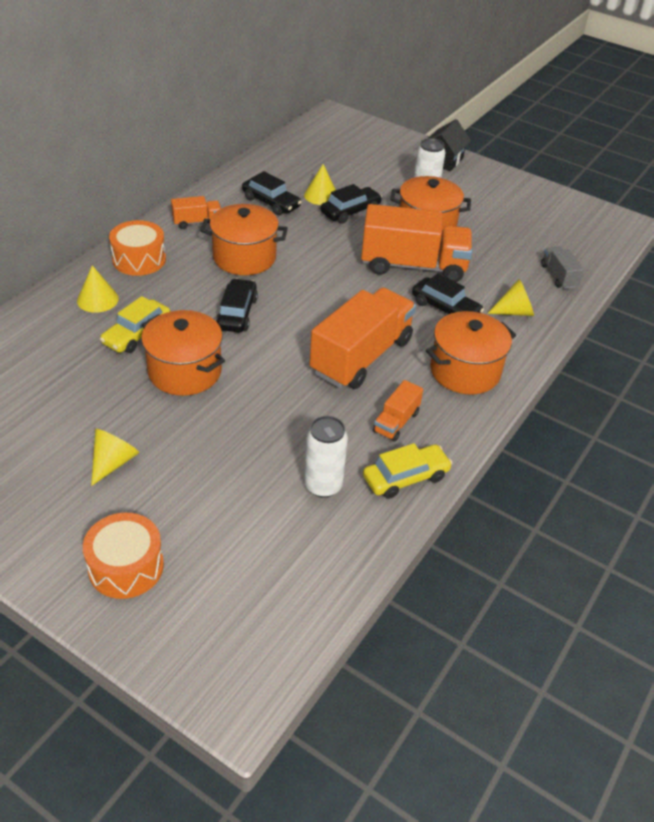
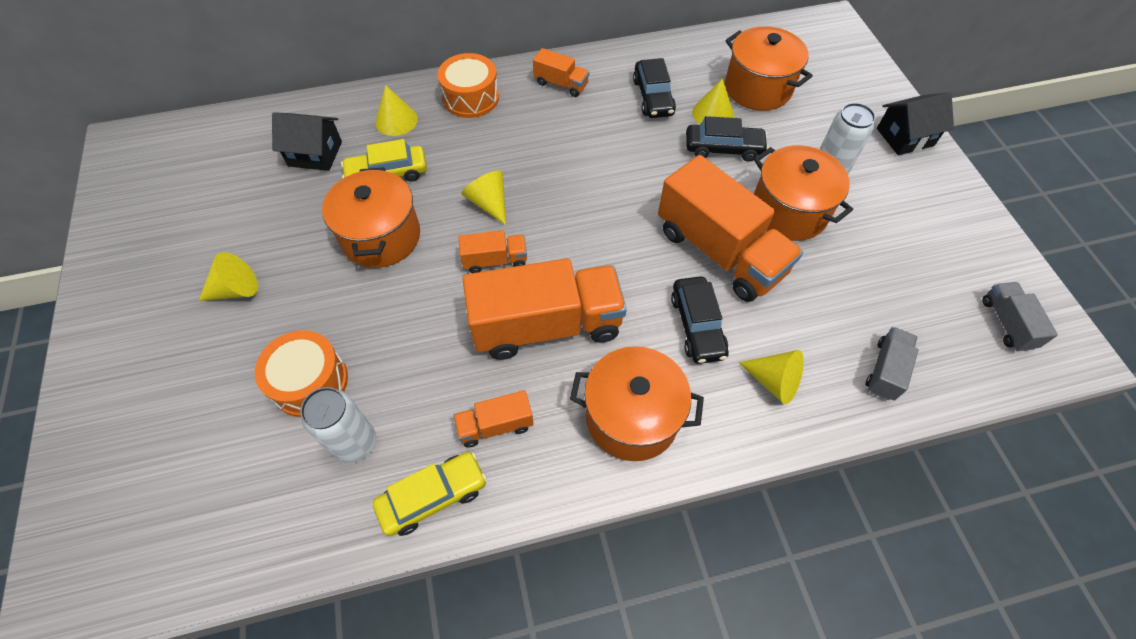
camera: 45 degrees right, 15 degrees up
(58, 351) = (315, 154): none -> black house
(126, 566) = (136, 398): orange drum -> orange drum (310, 382)
(237, 313) = (489, 203): black car -> yellow cone
(244, 257) = (561, 145): orange pot -> orange pot (758, 88)
(284, 342) = (495, 260): none -> orange truck
(405, 477) = (433, 497): yellow car -> yellow car turned 45 degrees counterclockwise
(587, 225) = (1007, 323): none -> grey truck

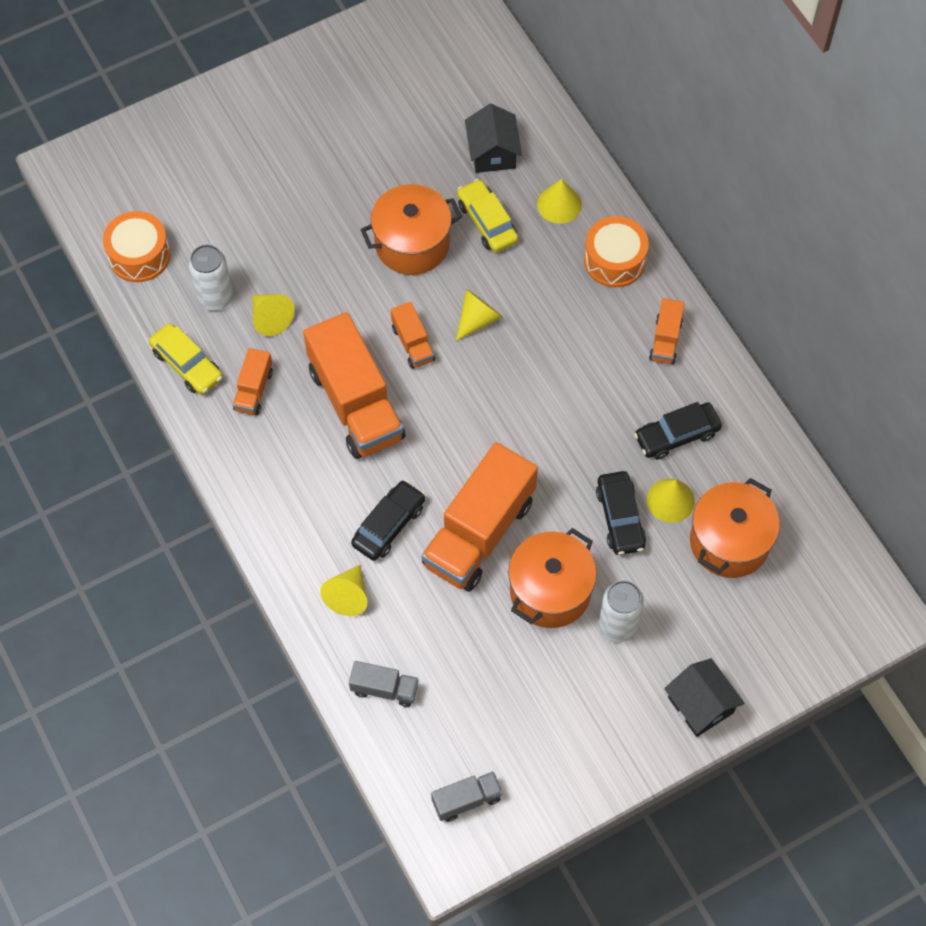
camera: 75 degrees right, 5 degrees up
(236, 290) = (326, 157): yellow cone -> yellow cone (270, 318)
(310, 382) = (257, 246): orange drum -> orange drum (139, 255)
(495, 425) = (253, 390): orange truck -> orange truck turned 135 degrees counterclockwise
(632, 417) = (286, 489): orange pot -> none
(697, 325) = (389, 525): black car -> black car turned 150 degrees clockwise

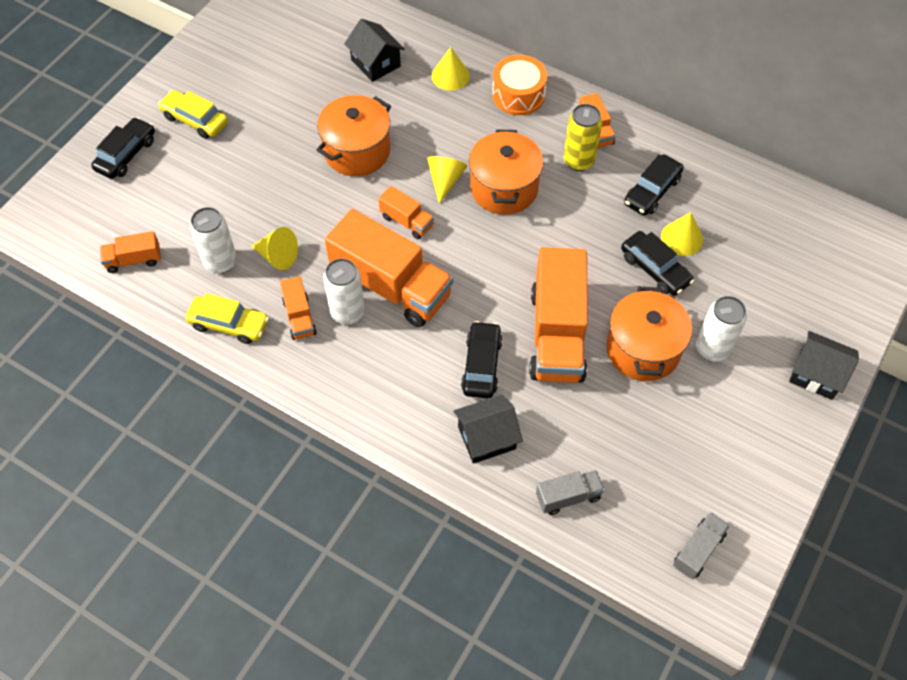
camera: 30 degrees left, 5 degrees down
(139, 255) = (134, 260): orange drum -> orange truck
(193, 139) = (126, 154): none -> black car
(300, 408) = (347, 312): none -> white can
(348, 595) = (486, 438): yellow cone -> black house
(487, 222) = (404, 111): yellow car -> yellow car (195, 120)
(625, 365) = (578, 161): none -> yellow can
(729, 542) = (745, 246): orange pot -> orange pot (504, 188)

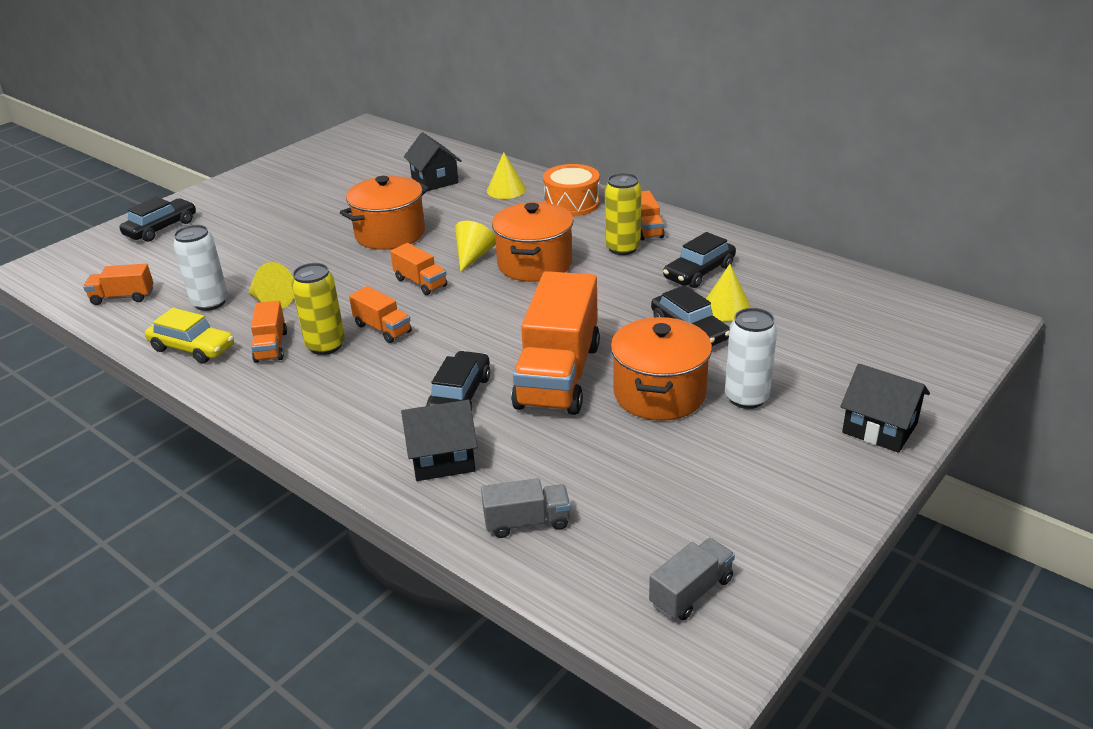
camera: 10 degrees right, 25 degrees down
(195, 120) = (241, 209): yellow car -> none
(347, 312) = (325, 345): white can -> yellow can
(391, 286) = (382, 328): orange truck -> orange truck, size x0.47

